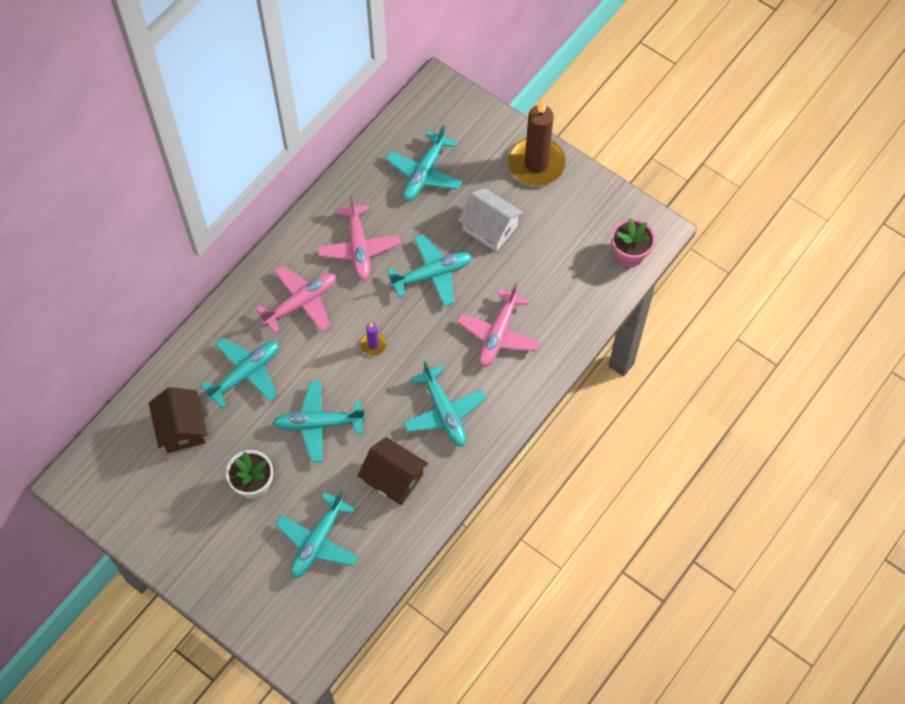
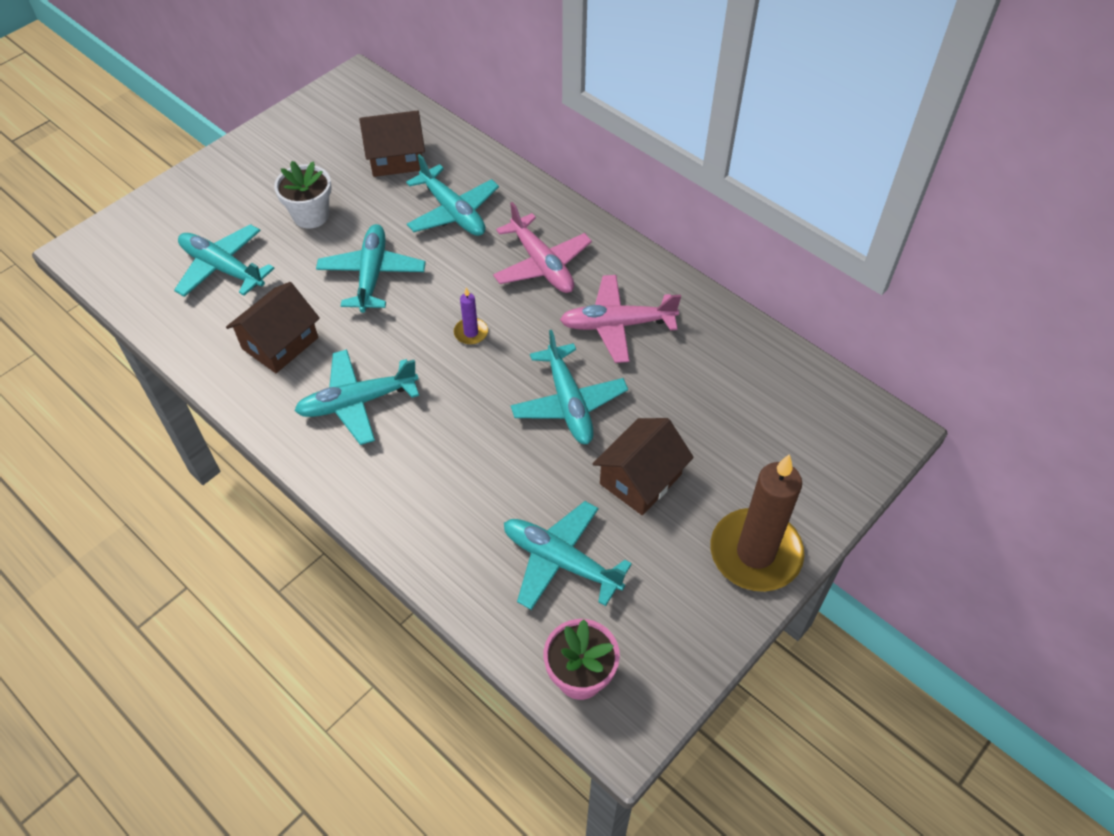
camera: 95 degrees right, 10 degrees down
(424, 173) = (736, 405): turquoise plane -> turquoise plane (560, 561)
(490, 228) = (640, 479): white house -> brown house
(498, 334) = (463, 474): pink plane -> none

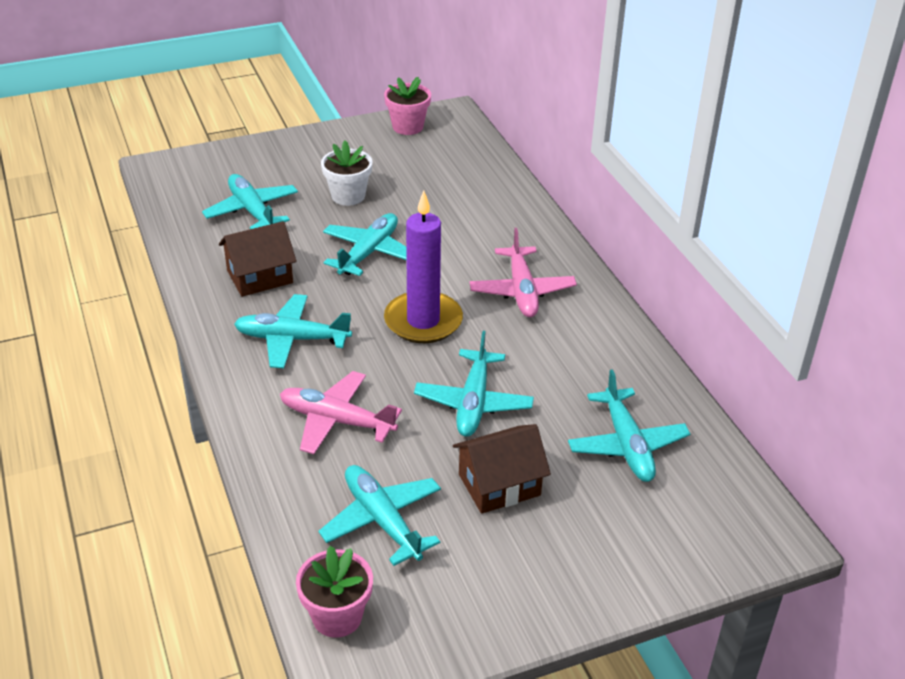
camera: 25 degrees right, 15 degrees down
(321, 111) = (408, 127): none -> pink flower pot
(396, 159) = (447, 177): brown house -> none
(453, 212) = (469, 229): turquoise plane -> turquoise plane (627, 445)
(471, 333) = (423, 321): purple candle -> purple candle, size x2.34
(616, 325) = (559, 358): pink plane -> pink plane (336, 420)
(755, 553) = (570, 586): brown candle -> none

